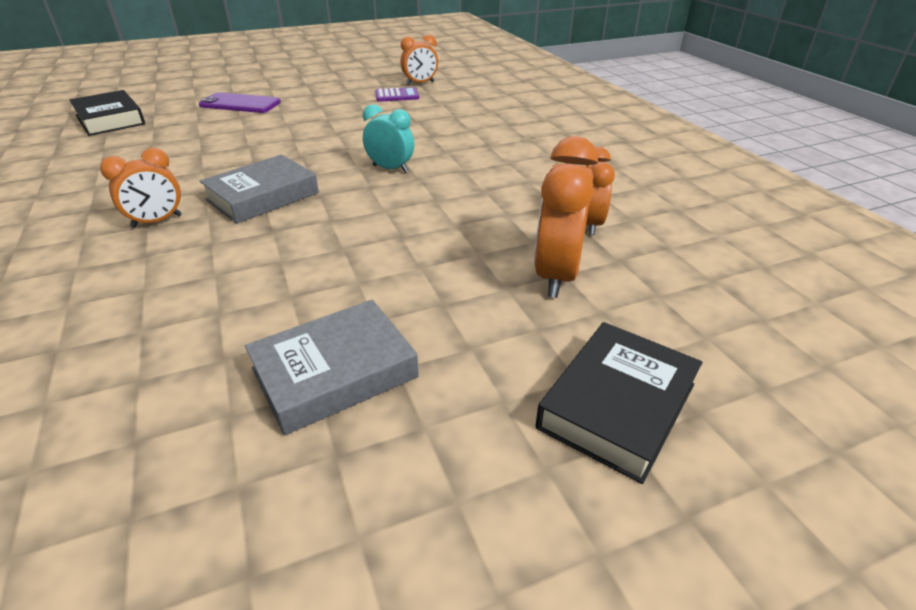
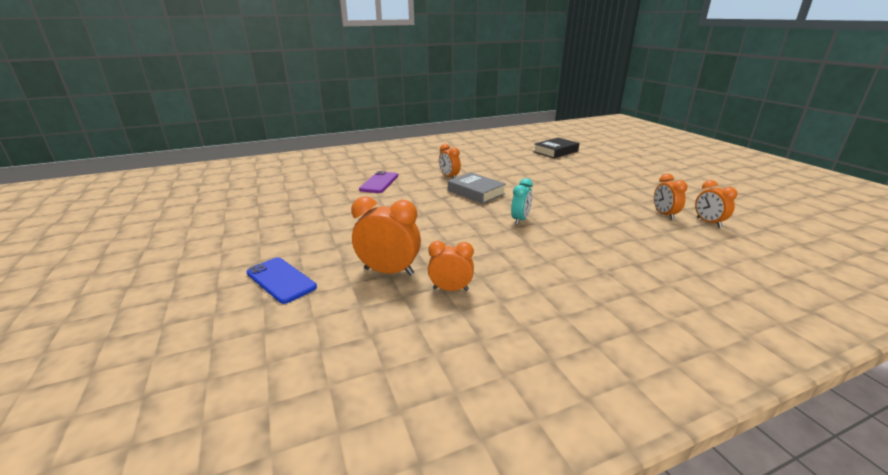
camera: 90 degrees right, 10 degrees down
(240, 104) = (601, 172): purple phone -> purple phone (379, 182)
(334, 373) = (333, 220): grey book -> none
(397, 95) = (664, 215): purple calculator -> orange clock
(617, 405) = (281, 280): black book -> blue phone

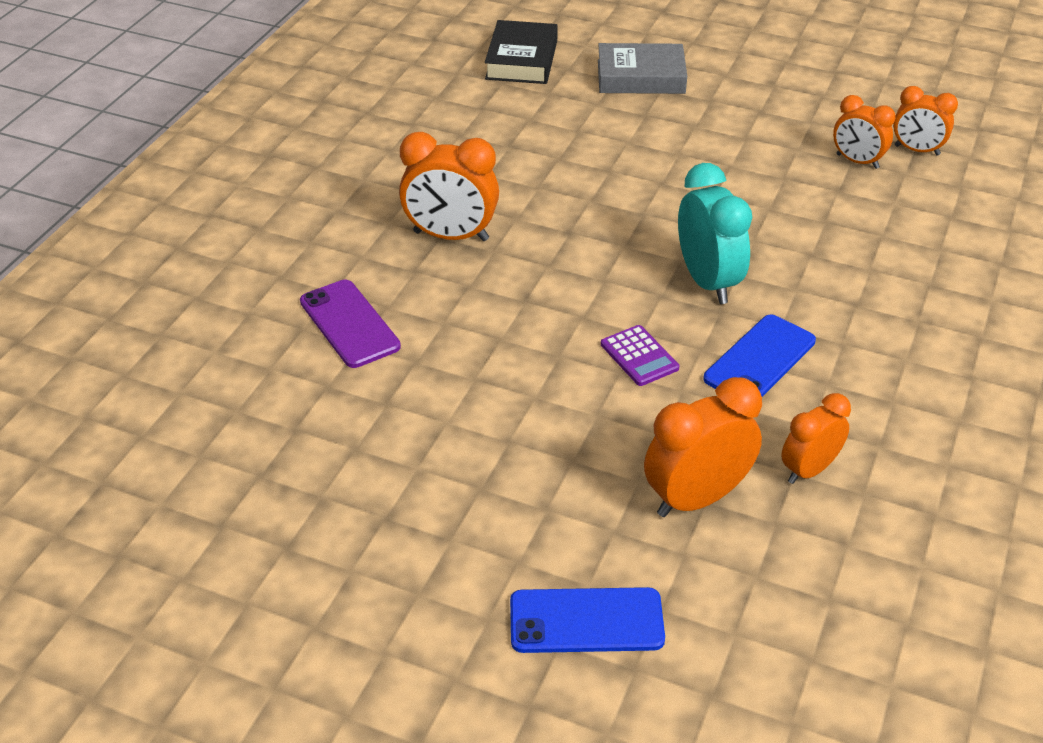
camera: 45 degrees left, 15 degrees up
(449, 177) = (451, 236): orange clock -> orange clock, size x1.57
(451, 226) = (639, 356): none -> purple calculator
(476, 192) = (556, 253): grey book -> grey book (640, 77)
(498, 248) = (760, 360): none -> blue phone
(520, 220) = (708, 282): turquoise clock -> turquoise clock, size x1.57

